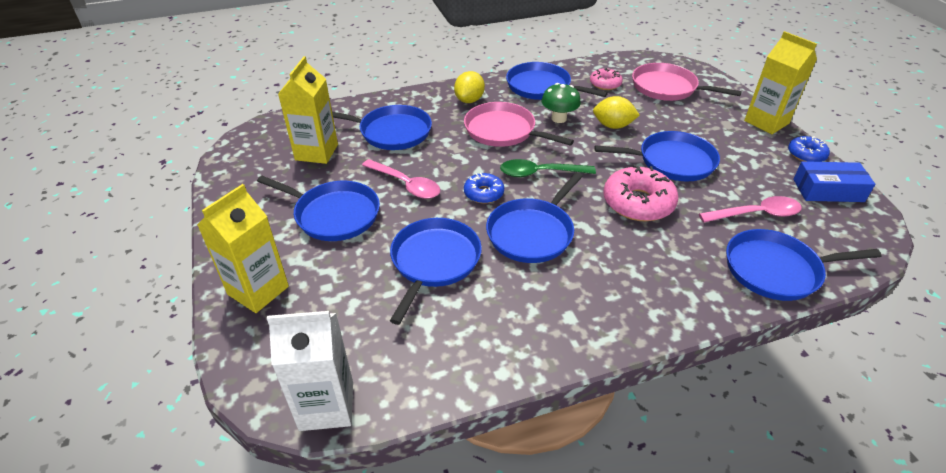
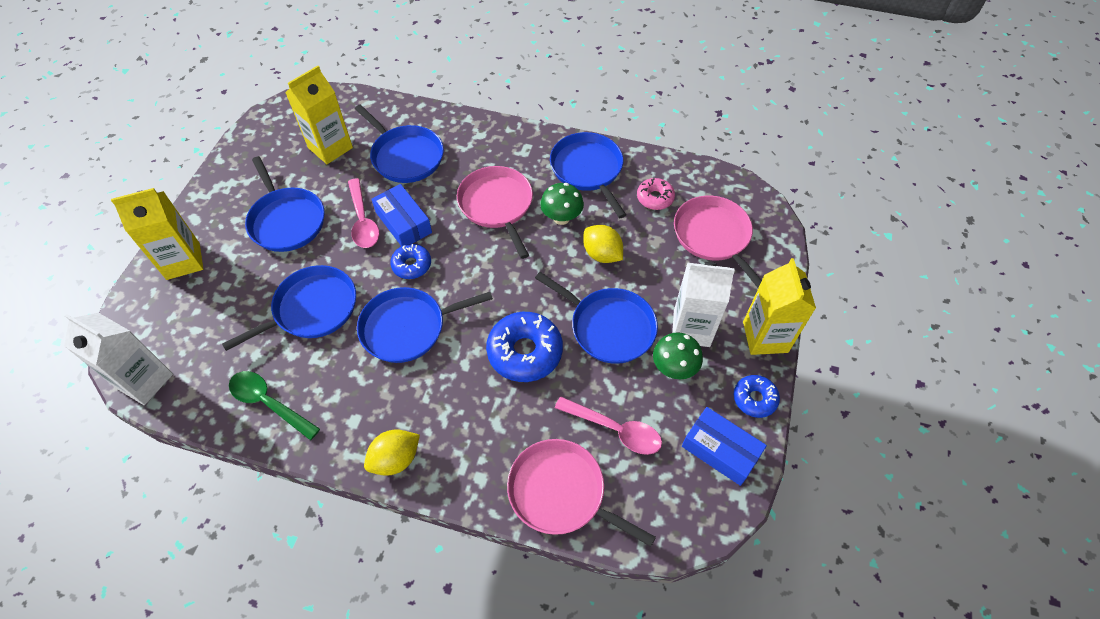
camera: 35 degrees right, 15 degrees up
(442, 171) = (403, 222): none -> blue box
(469, 100) = (505, 152): yellow lemon -> yellow lemon (395, 459)
(540, 173) = (478, 271): green spoon -> green spoon (269, 403)
(638, 203) = (525, 352): pink donut -> blue donut
(721, 138) = (691, 328): none -> white carton
(741, 163) = (674, 368): none -> green mushroom
(776, 270) = (561, 492): blue pan -> pink pan

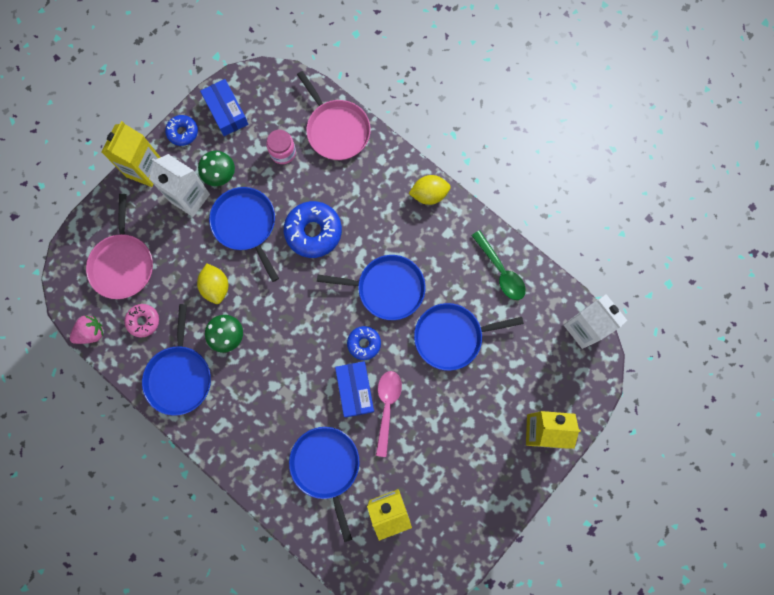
camera: 155 degrees left, 20 degrees up
(286, 220) = (449, 437): blue pan -> none
(497, 205) = (273, 373): pink pan -> none
(615, 429) = (283, 152): pink spoon -> pink jar
(697, 171) = (91, 333): none -> pink strawberry

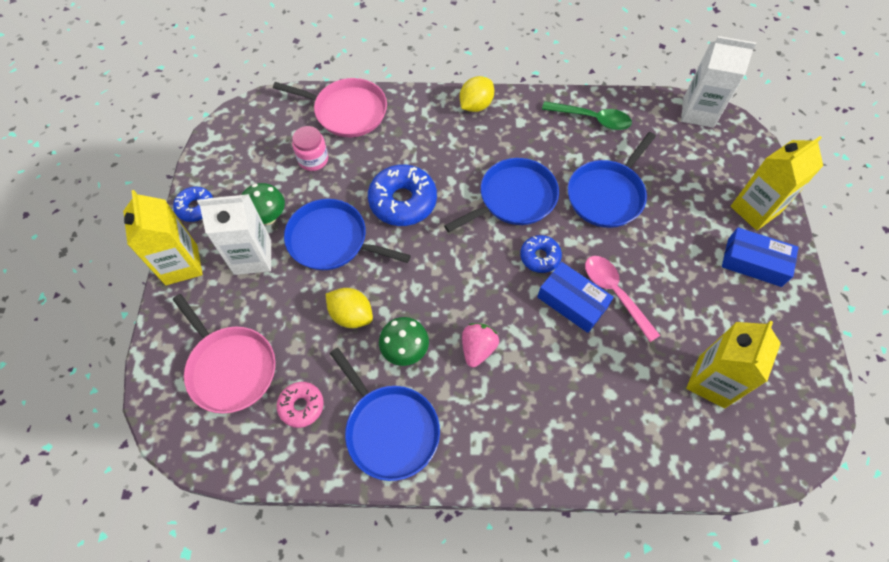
camera: 40 degrees left, 15 degrees down
(91, 333) = (250, 464): pink strawberry -> pink strawberry (478, 349)
(226, 111) = (227, 163): blue box -> blue box (754, 262)
(326, 467) = (617, 392): blue pan -> none

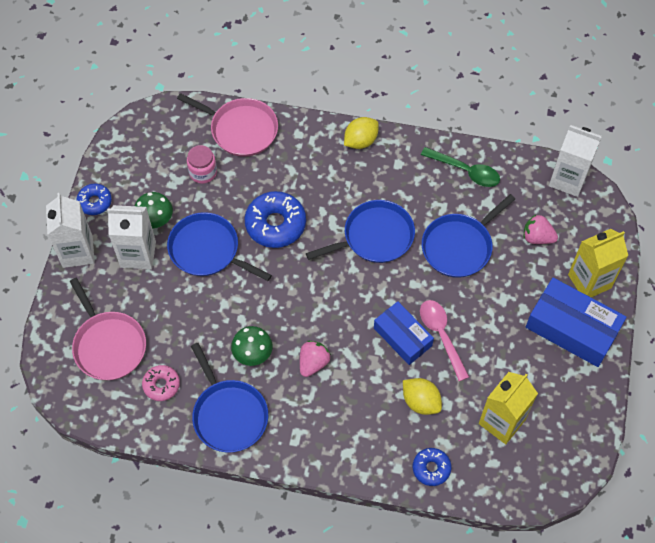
camera: 10 degrees right, 0 degrees up
(181, 265) = (77, 252): yellow carton -> white carton
(351, 315) = (213, 318): yellow lemon -> yellow lemon (420, 402)
(540, 257) = (384, 293): blue donut -> blue donut (431, 468)
(686, 173) = (537, 237): none -> pink strawberry
(754, 262) = (572, 328): blue box -> blue box, size x1.54

